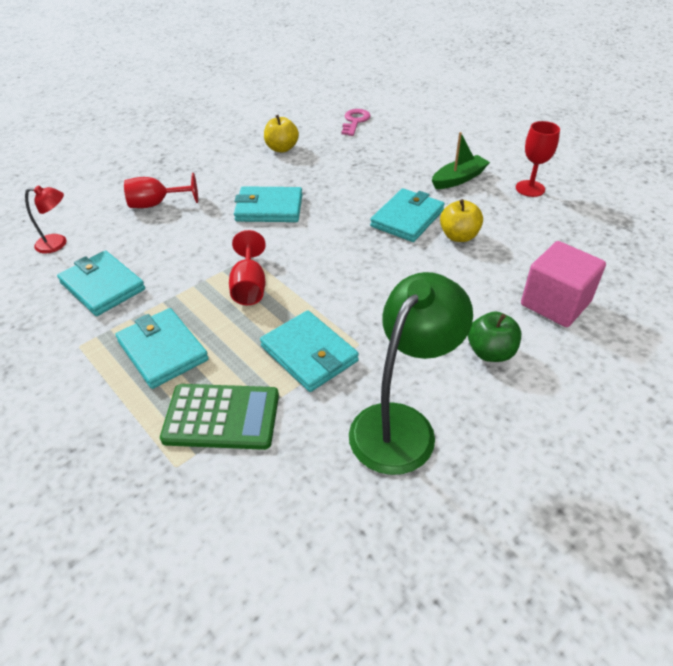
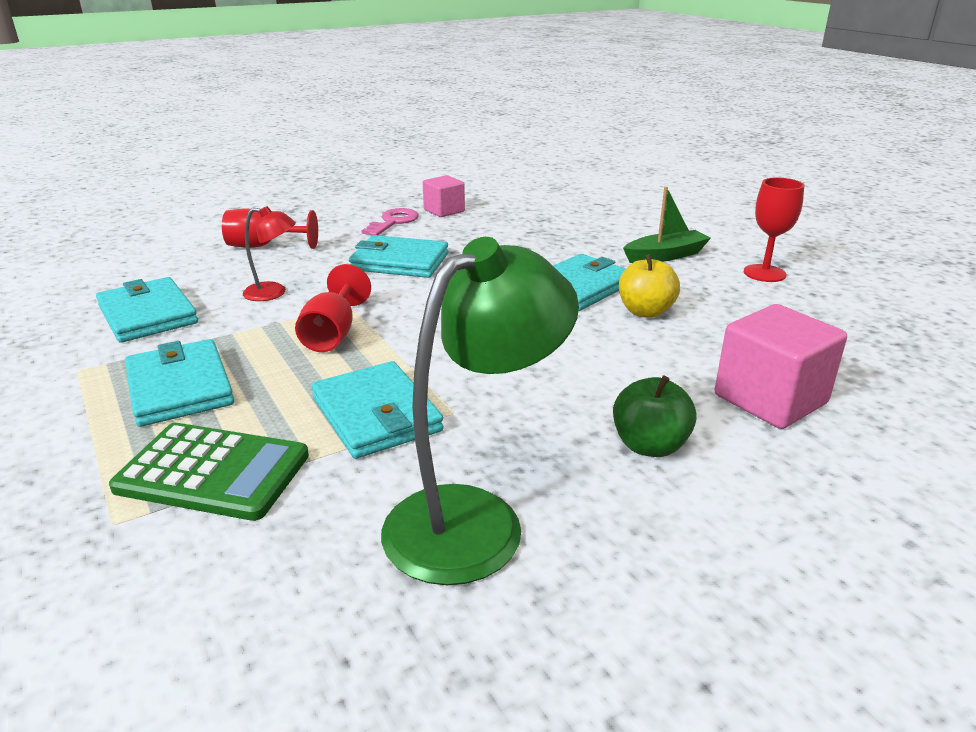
camera: 10 degrees right, 15 degrees down
(58, 243) = (123, 270): red lamp -> red lamp (273, 293)
(282, 148) = (444, 211): yellow apple -> pink cube
(355, 121) = (548, 194): pink key -> pink key (393, 222)

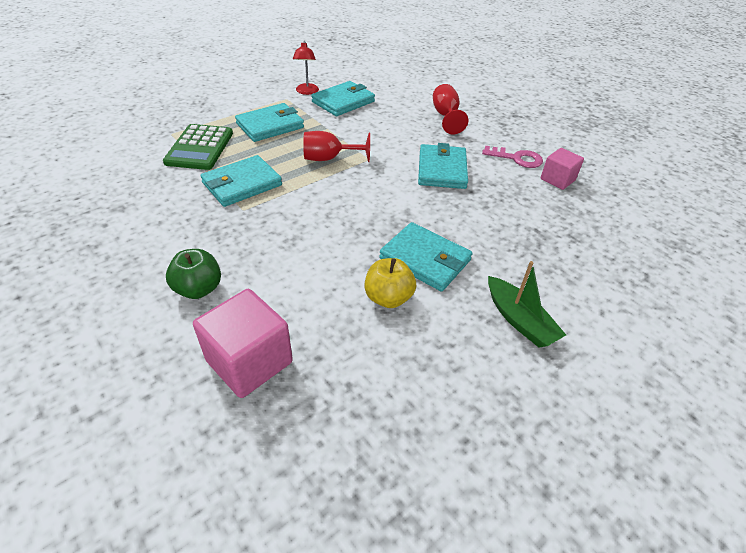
camera: 80 degrees right, 15 degrees up
(273, 293) = (378, 131): red lamp -> red lamp (307, 92)
(475, 518) = (148, 223): green lamp -> none
(764, 273) = (505, 401): red goblet -> none

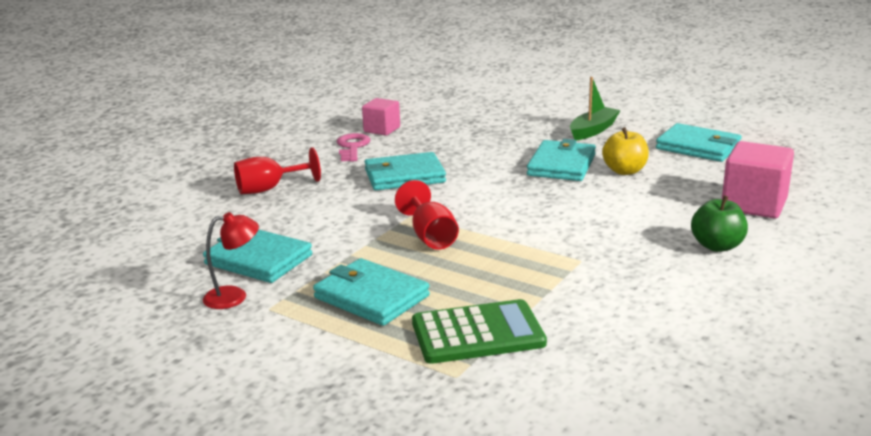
camera: 105 degrees left, 20 degrees down
(242, 184) = (535, 274): turquoise wallet -> turquoise wallet (698, 147)

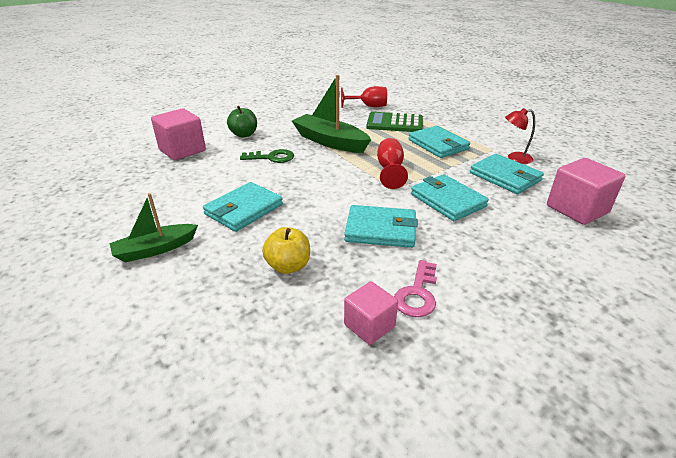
camera: 160 degrees left, 10 degrees up
(174, 235) = (577, 209): none -> pink cube
(269, 189) = (510, 244): red goblet -> red goblet (369, 106)
(561, 263) = (330, 141): none -> green boat
(614, 220) = (272, 157): none -> green key
(624, 171) = (209, 192): yellow apple -> yellow apple (288, 266)
(698, 147) = (118, 202): turquoise wallet -> turquoise wallet (447, 200)

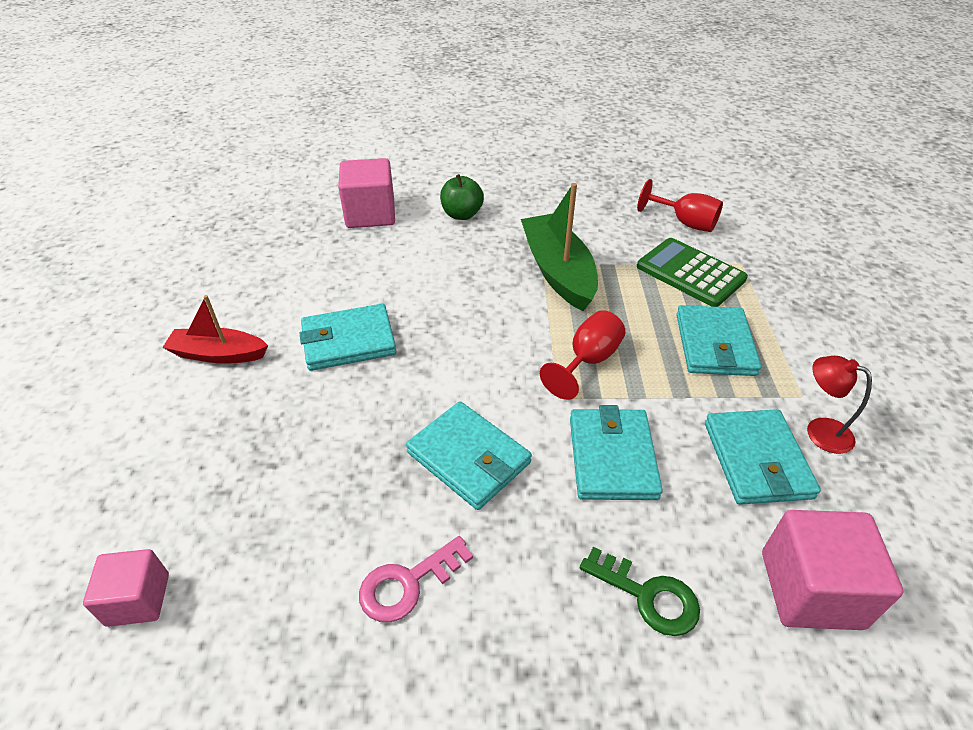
camera: 35 degrees right, 10 degrees up
(155, 249) = (218, 354): green boat -> red boat
(272, 157) = (457, 269): green key -> green key (648, 596)
(288, 266) = (314, 452): yellow apple -> none
(369, 325) = (311, 591): pink cube -> pink cube (138, 599)

